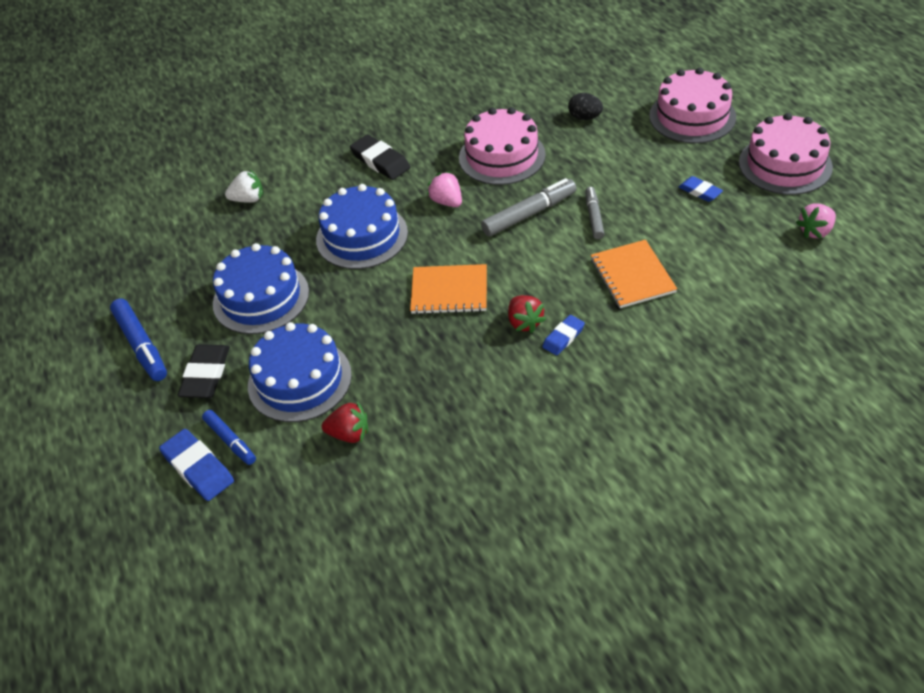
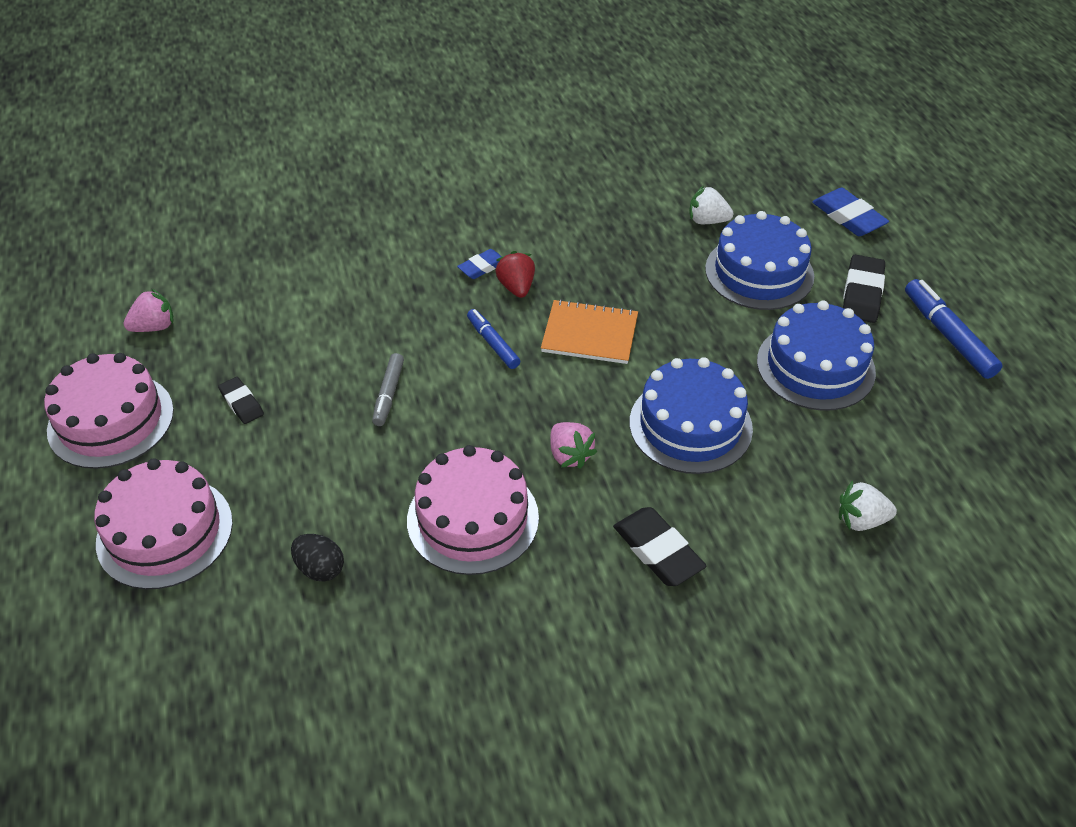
camera: 175 degrees left, 0 degrees up
(230, 441) = (822, 232): blue marker -> blue marker (493, 343)
(349, 434) = (707, 221): red strawberry -> white strawberry
(529, 214) = (466, 414): grey marker -> none
(632, 276) = (382, 315): orange notebook -> none
(700, 191) = (241, 403): blue eraser -> black eraser

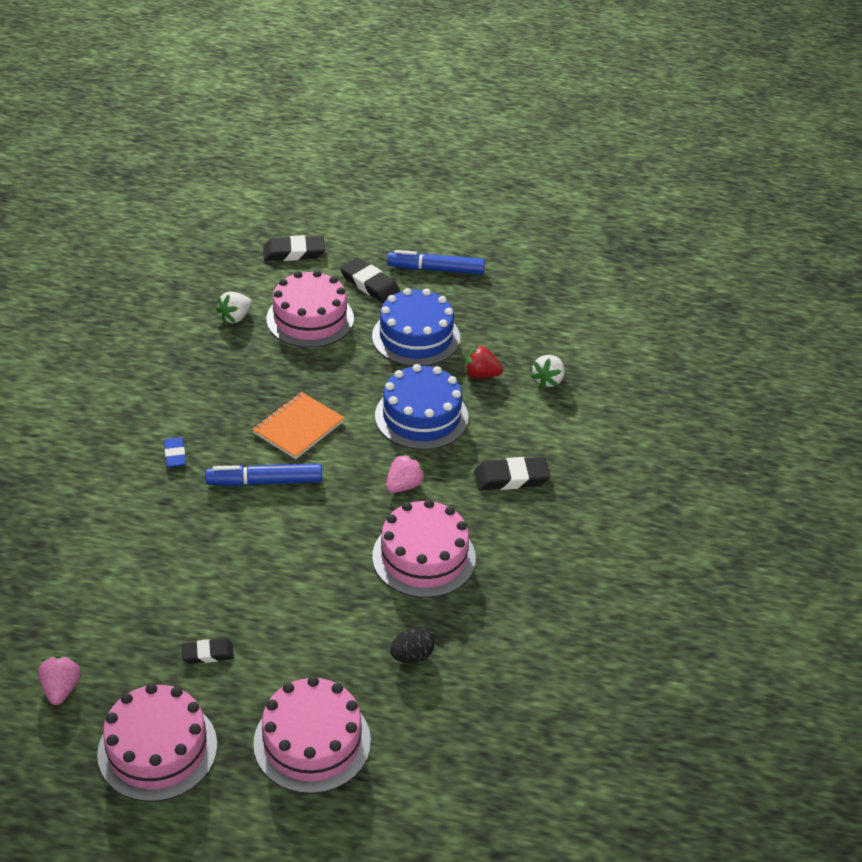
camera: 65 degrees left, 5 degrees down
(388, 394) = (270, 560): grey marker -> none
(493, 343) = (265, 481): blue marker -> blue marker, size x1.57
(516, 287) = (215, 445): red strawberry -> red strawberry (481, 375)
(569, 455) = (404, 485): pink strawberry -> pink strawberry turned 45 degrees counterclockwise
(759, 272) = (310, 319): blue cake -> pink cake
(848, 217) = (294, 252): blue eraser -> black eraser

